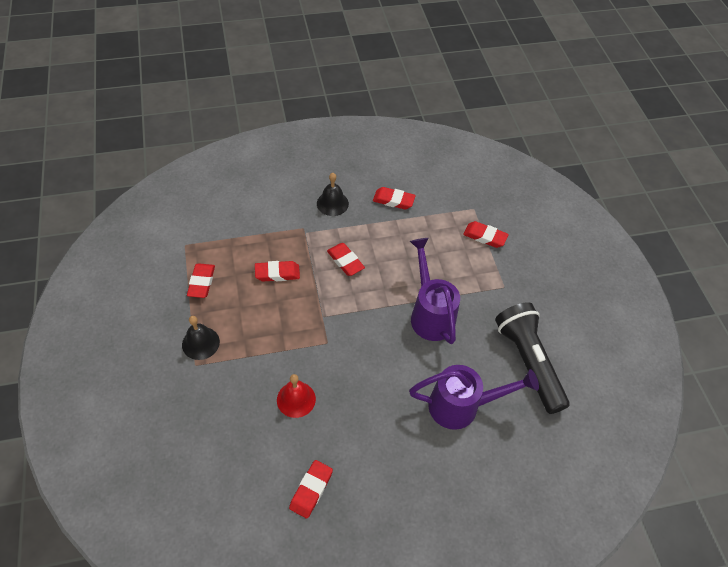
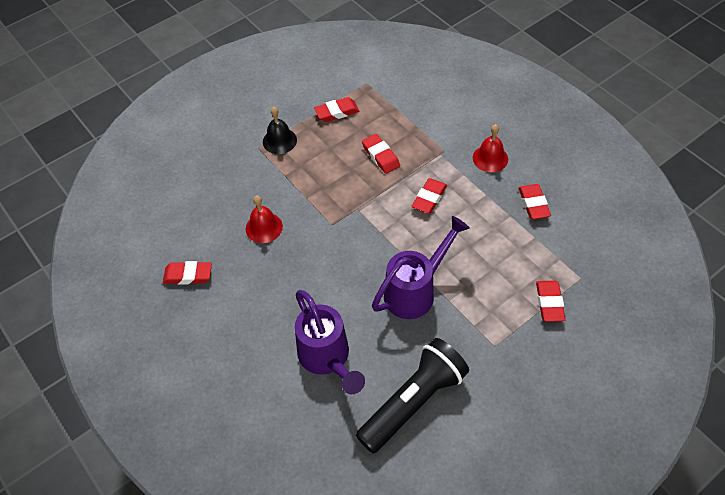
camera: 70 degrees right, 0 degrees up
(332, 203) = (490, 158): black bell -> red bell

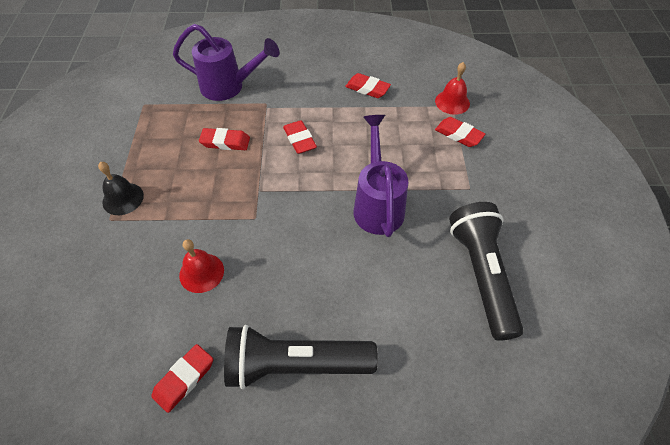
camera: 55 degrees left, 0 degrees up
(243, 328) = (296, 364): none -> black flashlight
(327, 359) = (390, 312): purple watering can -> purple watering can (229, 87)
(337, 112) = (146, 141): red eraser -> none
(490, 158) = (303, 84): red bell -> red bell (452, 102)

